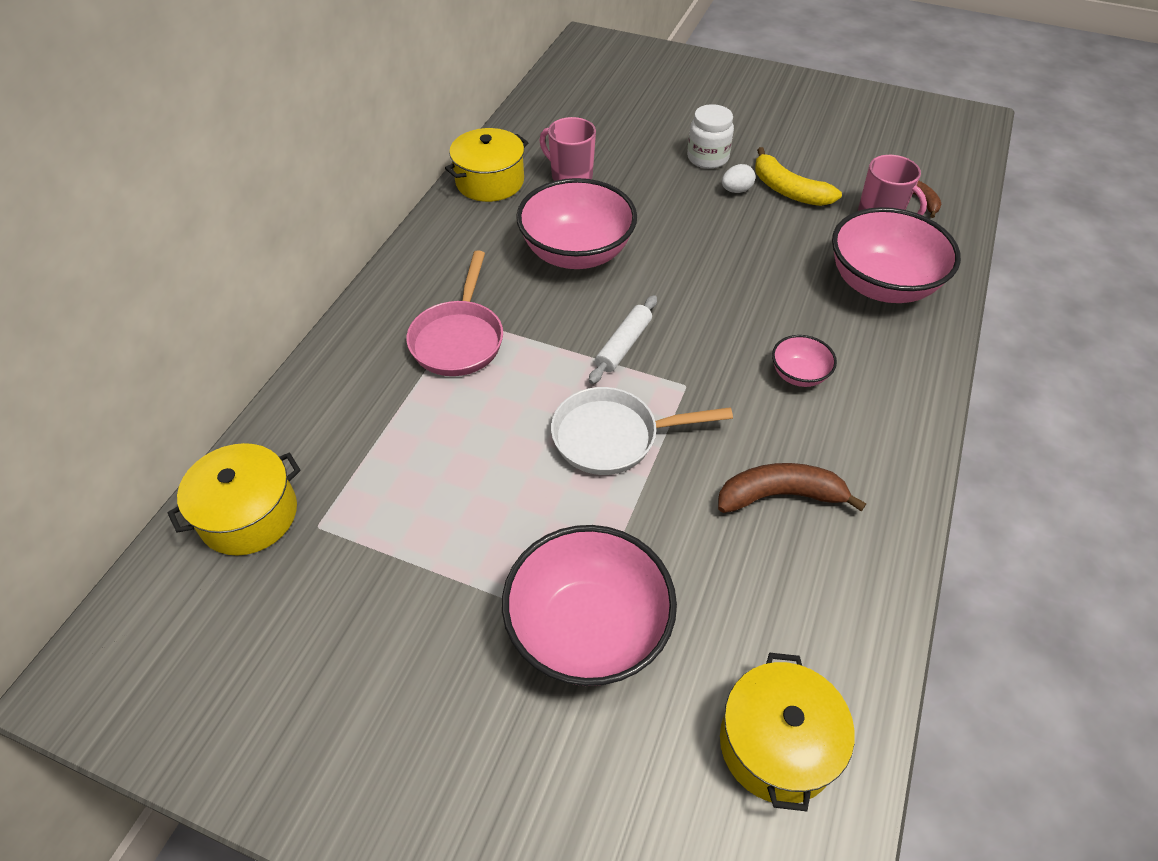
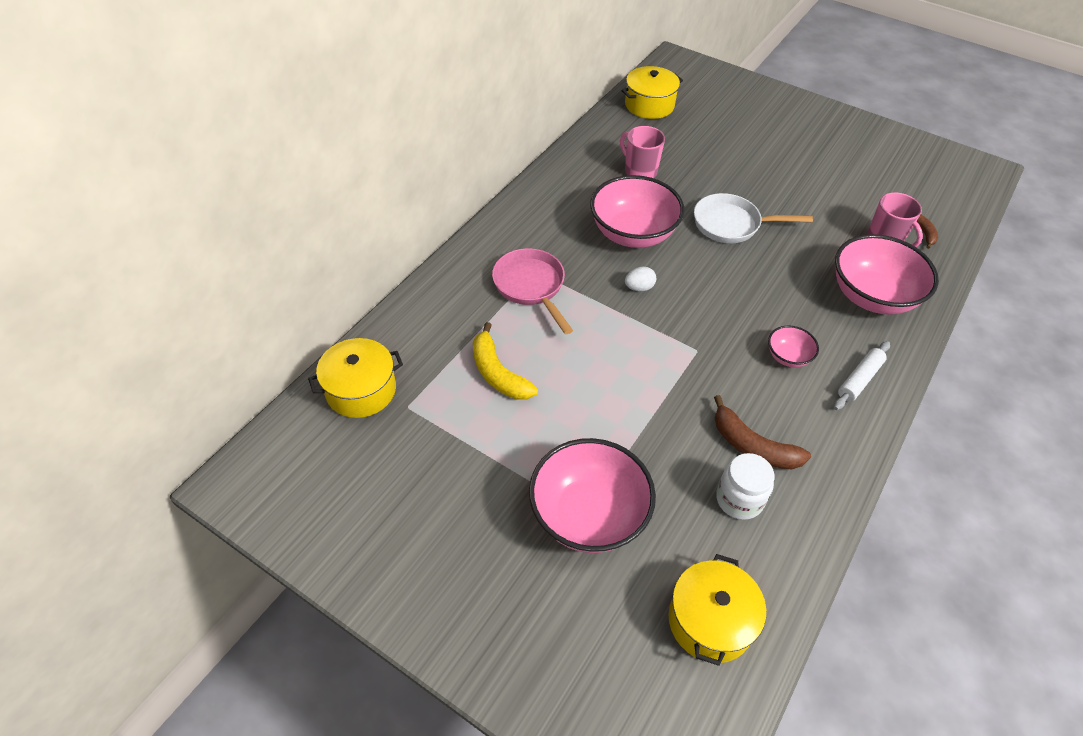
camera: 10 degrees right, 0 degrees up
(459, 339) = (531, 287): pink pan -> pink pan turned 135 degrees clockwise
(489, 181) = (575, 166): yellow pot -> yellow pot (649, 105)
(613, 437) = (633, 380): white pan -> white pan (731, 224)
(624, 345) = (655, 312): white rolling pin -> white rolling pin (859, 380)
(707, 158) = (753, 172): white jar -> white jar (739, 499)
(736, 190) = (770, 202): white egg -> white egg (639, 287)
(780, 496) = (752, 446): brown banana -> brown banana turned 150 degrees counterclockwise
(788, 190) = (813, 208): yellow banana -> yellow banana (498, 373)

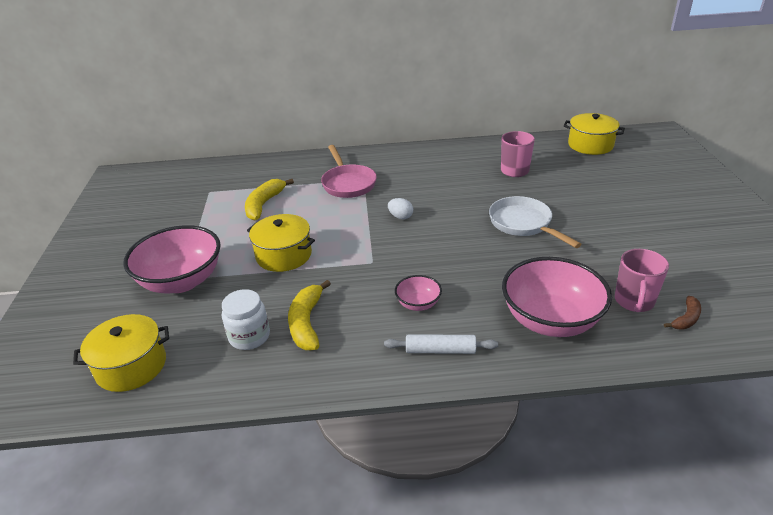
camera: 55 degrees right, 15 degrees down
(361, 390) = (207, 175): yellow pot -> yellow pot (284, 255)
(531, 287) = (348, 183): pink pan -> pink pan turned 135 degrees clockwise
(633, 234) = (448, 193): pink bowl -> none
(752, 446) = (307, 323): brown banana -> yellow banana

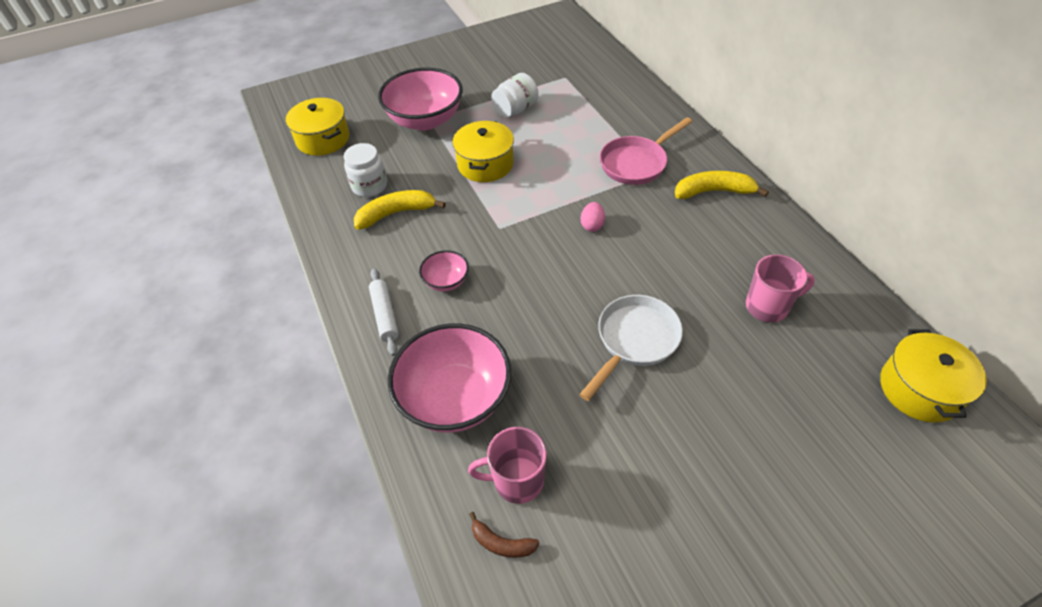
camera: 70 degrees right, 15 degrees up
(225, 225) = (515, 109): none -> white jar
(264, 204) = (562, 120): yellow banana -> yellow banana (714, 192)
(400, 217) = (592, 225): white egg -> pink egg

